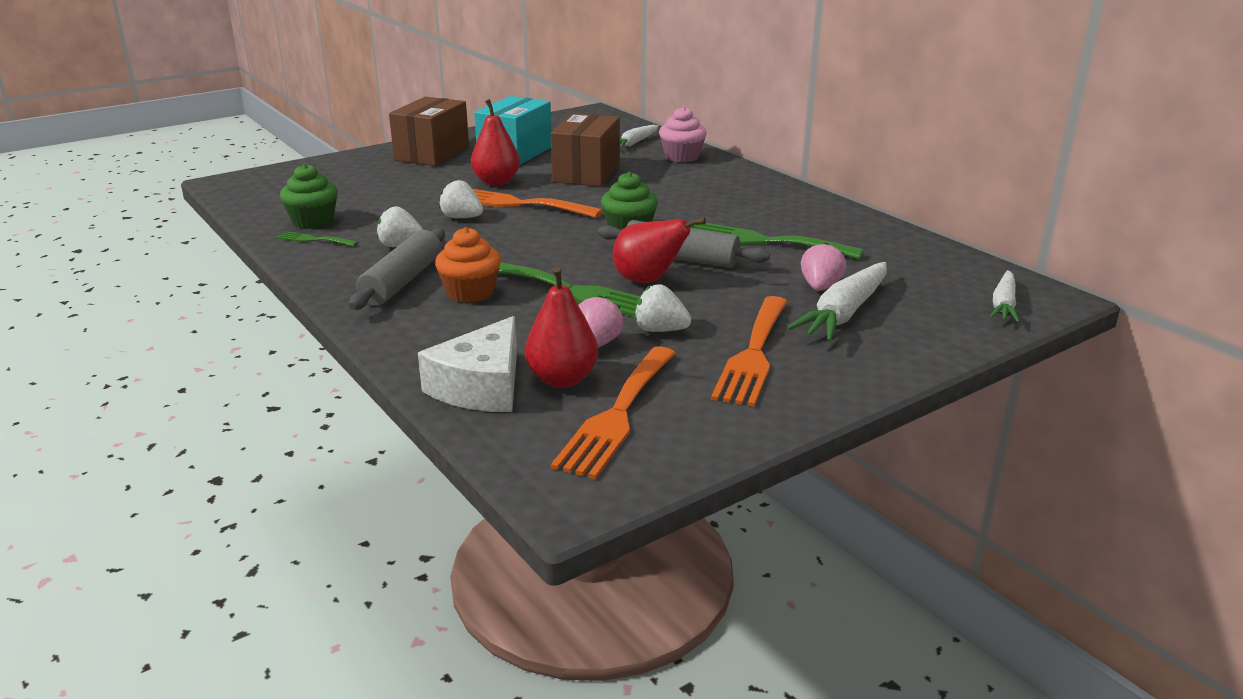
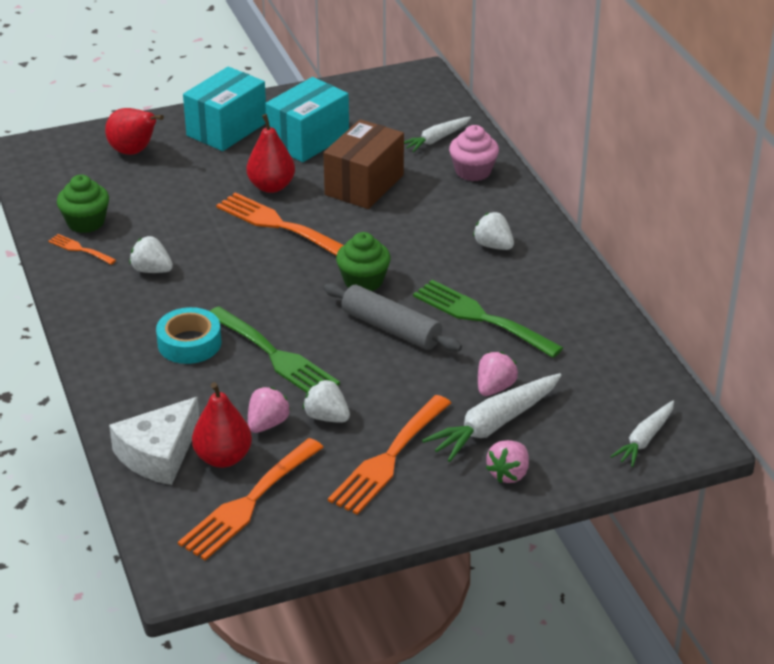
camera: 15 degrees right, 10 degrees up
(313, 240) = (79, 249): green fork -> orange fork
(402, 281) = (138, 319): grey rolling pin -> none
(432, 153) = (226, 129): brown box -> turquoise box
(462, 218) = (219, 238): white strawberry -> white strawberry (493, 246)
(470, 293) = (189, 343): orange cupcake -> turquoise tape
(648, 280) = (347, 353): red pear -> red pear (134, 152)
(892, 349) = (508, 474): none -> pink strawberry

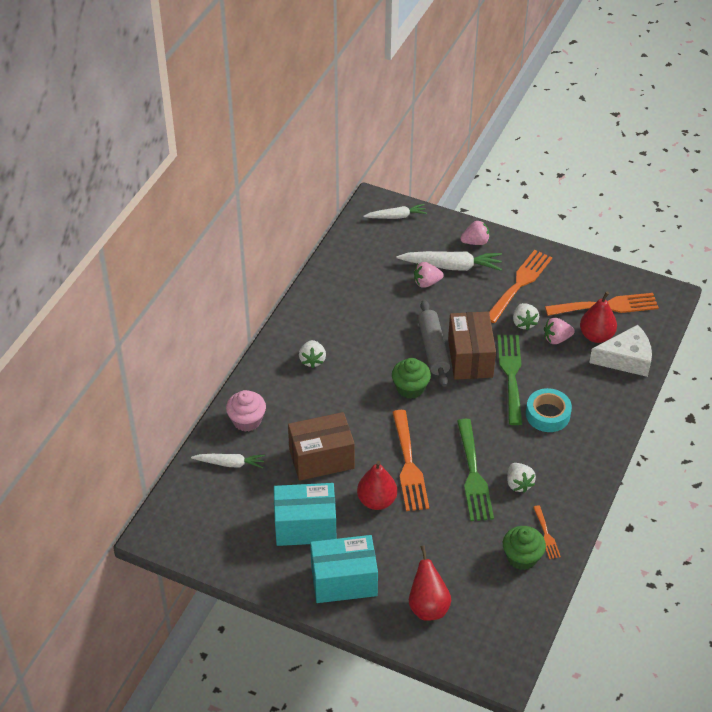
camera: 135 degrees left, 10 degrees up
(339, 344) = (470, 358): none -> brown box
(388, 459) = (520, 283): orange fork -> orange fork turned 45 degrees counterclockwise
(480, 317) = (381, 323): green fork -> green fork (473, 475)

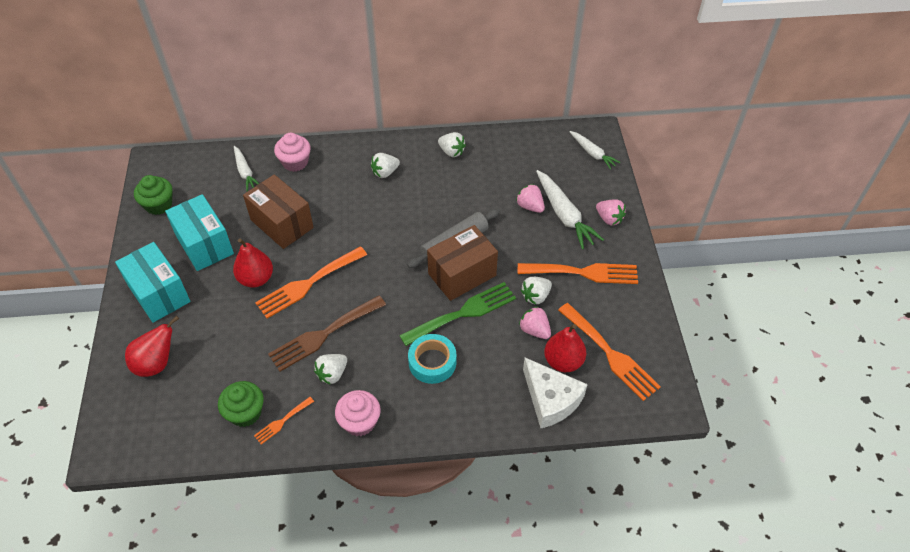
camera: 60 degrees right, 5 degrees up
(322, 304) = (451, 152): none -> white strawberry
(410, 388) = (397, 248): green cupcake -> green cupcake (158, 205)
(473, 475) = (323, 335): green fork -> brown fork
(577, 483) = (359, 422): none -> pink cupcake

